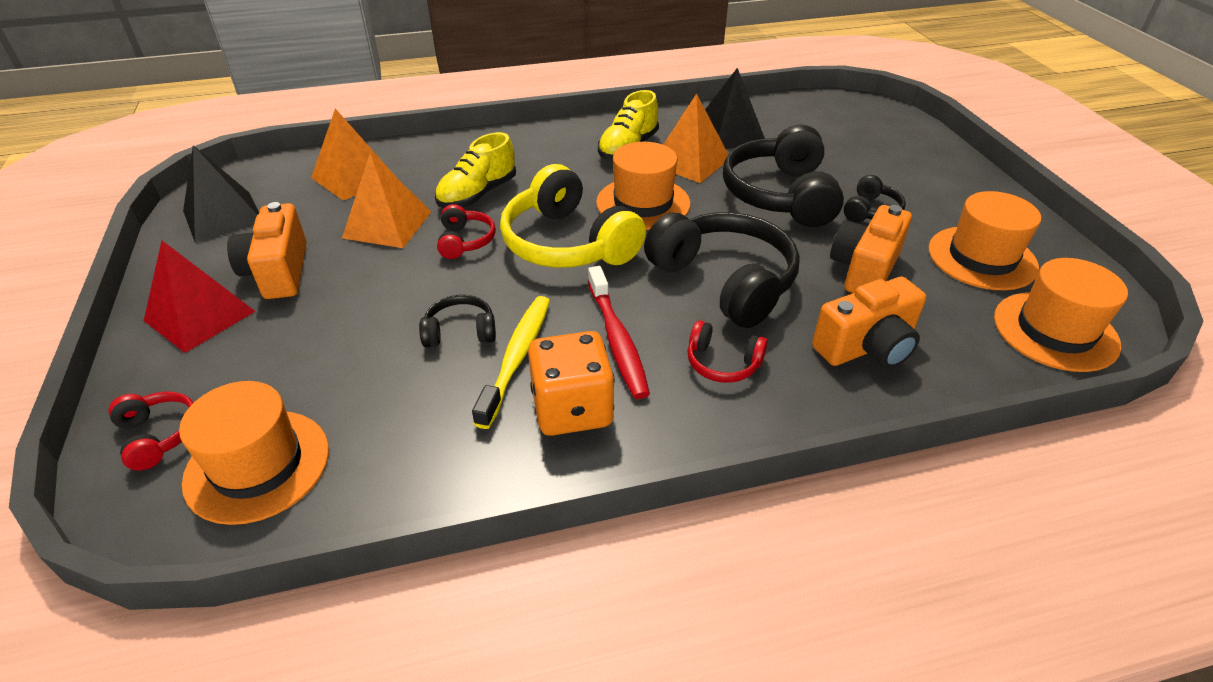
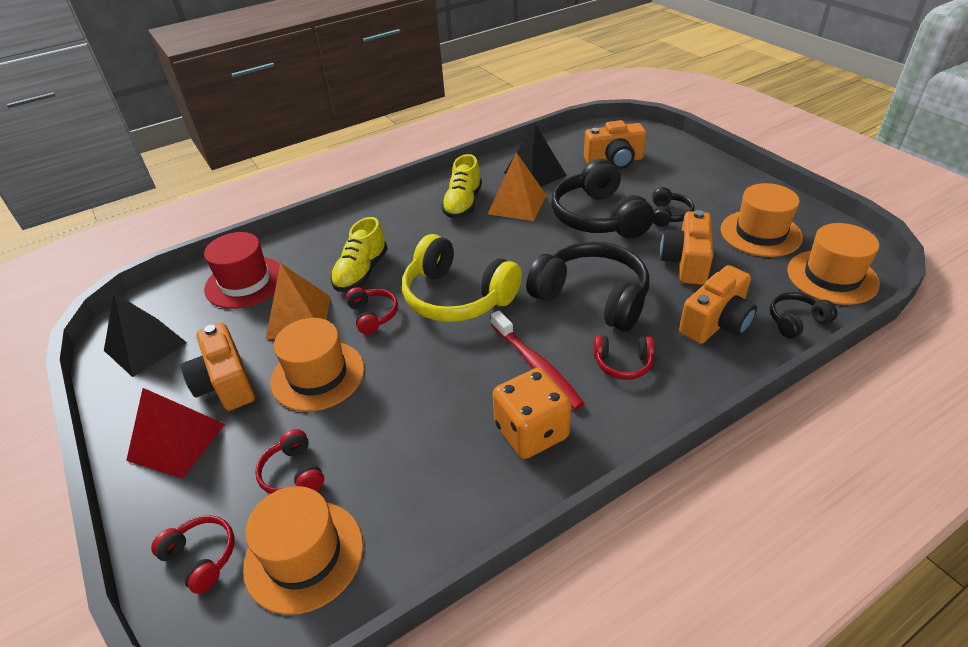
camera: 15 degrees left, 0 degrees up
(293, 379) = (293, 473): none -> red headphones
(353, 177) = (245, 282): orange pyramid -> red hat
(460, 332) = (410, 394): black headphones -> black headphones (796, 321)
(516, 358) = (467, 403): yellow toothbrush -> none
(643, 203) = (498, 248): orange hat -> orange hat (318, 375)
(834, 138) = (614, 161): none -> orange camera

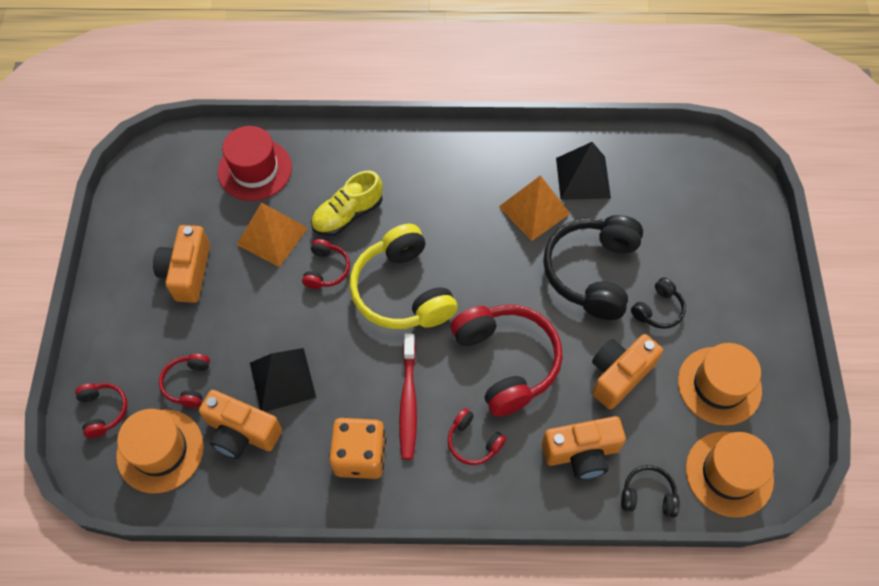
camera: 30 degrees right, 20 degrees up
(145, 346) = (152, 197): black pyramid -> black pyramid (282, 379)
(176, 442) = (131, 306): red pyramid -> none
(318, 375) = (252, 306): orange hat -> none
(463, 204) = (487, 180): yellow shoe -> none
(592, 297) = (506, 362): black headphones -> red headphones
(614, 161) = (674, 205): orange camera -> orange camera (242, 432)

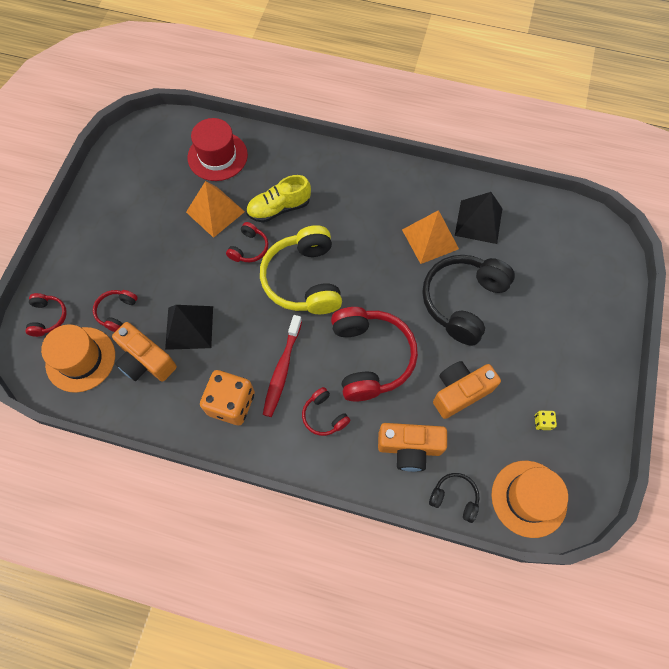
camera: 15 degrees right, 5 degrees up
(187, 272) = (142, 225): orange camera -> none
(658, 309) = (509, 346): black headphones -> none
(719, 385) = (542, 422): orange hat -> yellow dice

